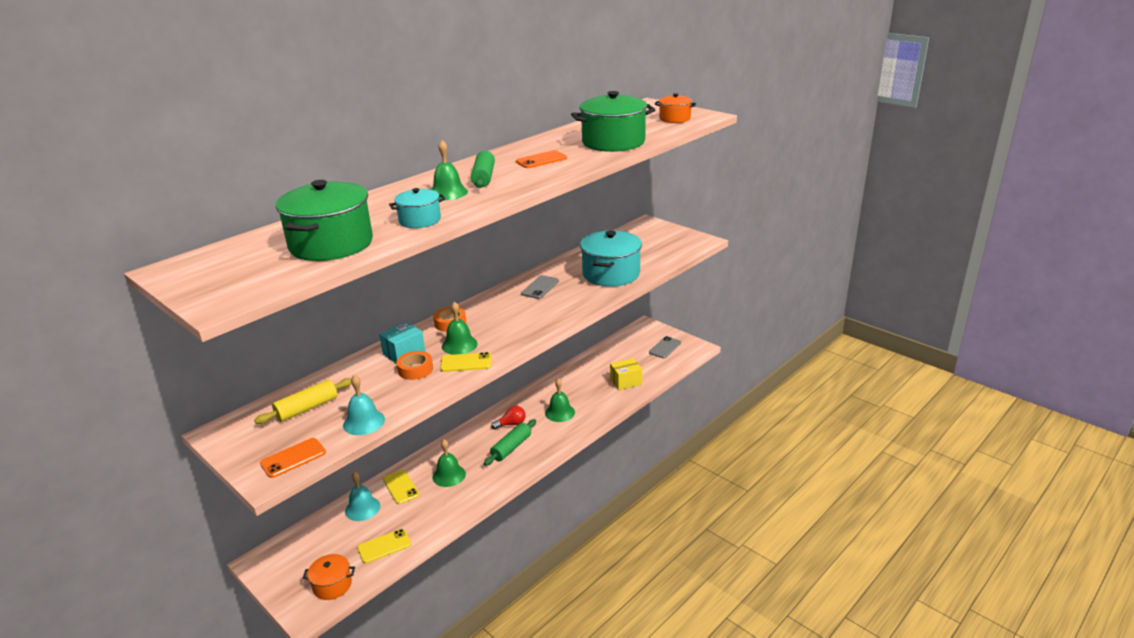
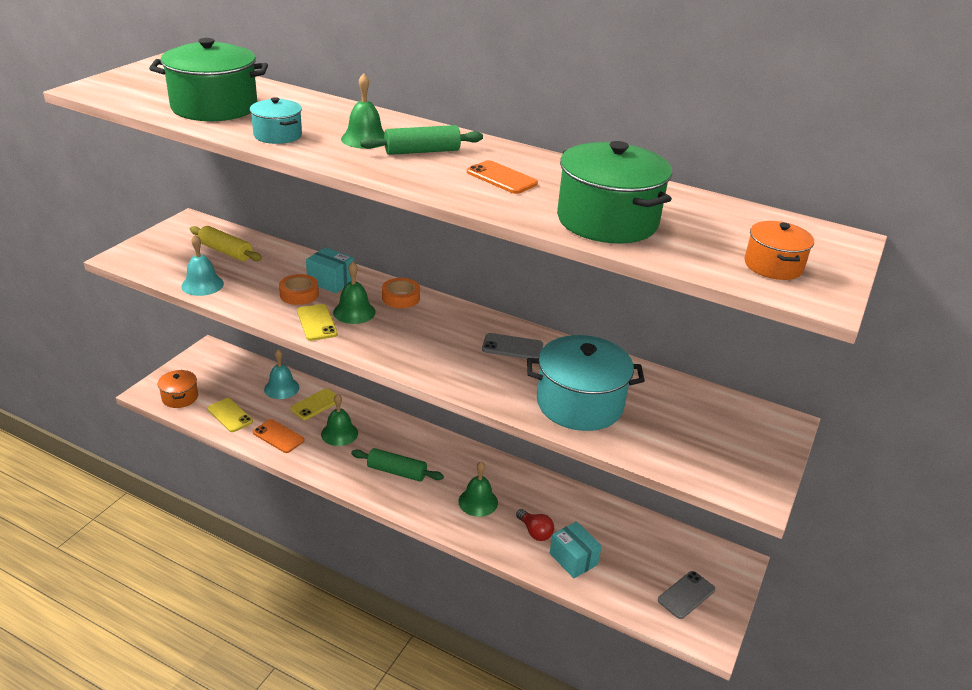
camera: 70 degrees right, 5 degrees up
(293, 458) = (148, 262): orange phone -> orange phone (278, 436)
(511, 424) = (441, 463): red light bulb -> red light bulb (535, 532)
(626, 381) = (573, 559): yellow box -> turquoise box
(665, 347) = (686, 595): grey phone -> grey phone turned 60 degrees counterclockwise

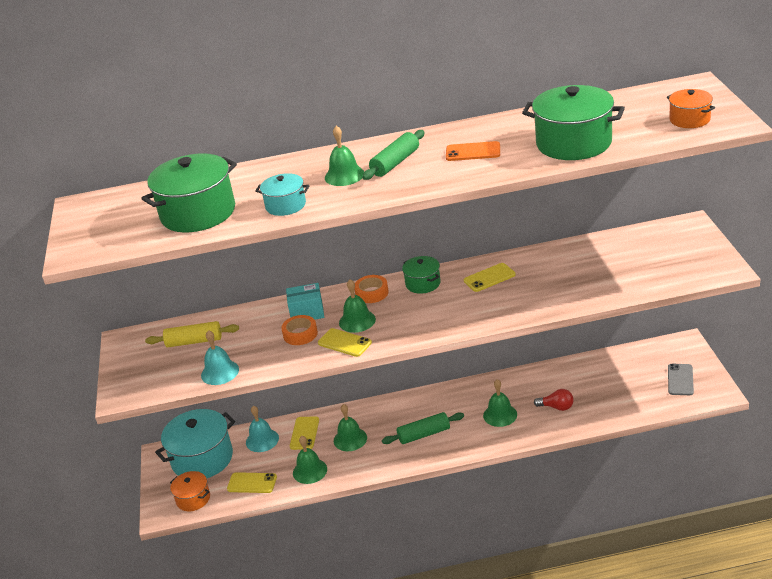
camera: 30 degrees left, 0 degrees up
(278, 436) = (310, 471): orange phone -> green bell
(451, 316) = (423, 283): none -> green pot
(512, 347) = (489, 278): grey phone -> yellow phone
(573, 559) = (598, 406): turquoise box -> none
(579, 404) = (575, 284): turquoise pot -> turquoise pot (202, 458)

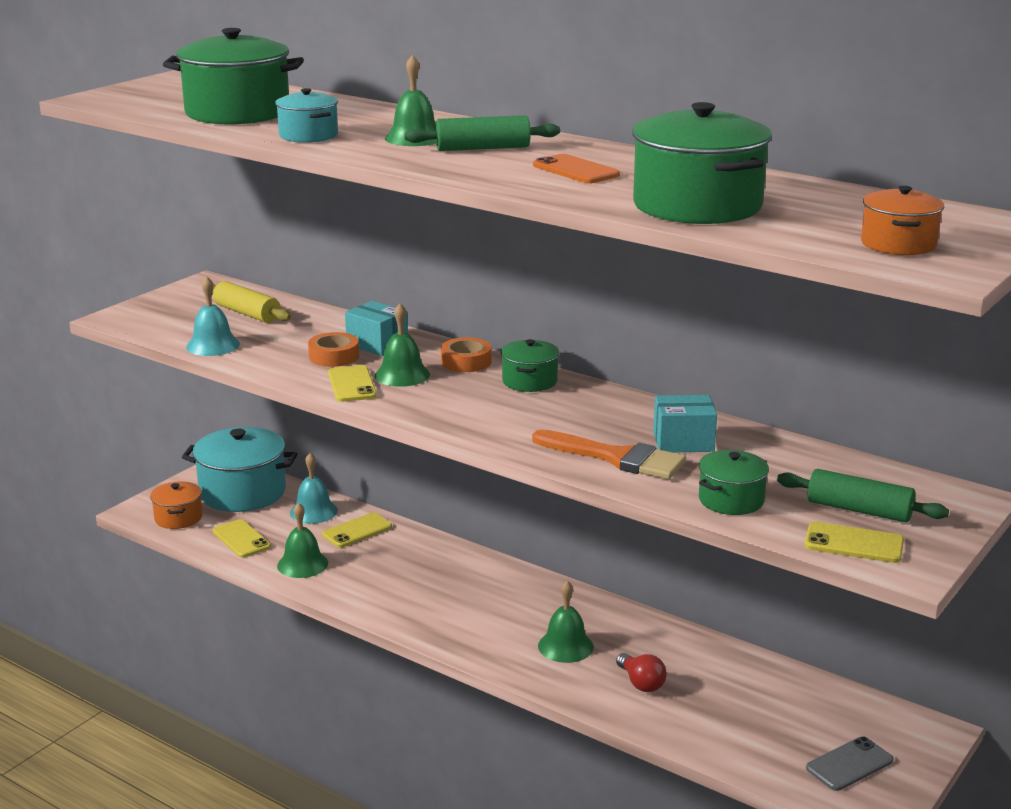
camera: 40 degrees right, 10 degrees down
(350, 439) = (385, 564): green bell -> none
(424, 434) = (457, 608): green rolling pin -> green rolling pin (859, 510)
(489, 278) = (605, 414): yellow phone -> yellow phone (853, 544)
(538, 297) = (617, 458): none -> orange brush
(547, 270) = (683, 442): none -> turquoise box
(617, 285) = (731, 500): none -> green pot

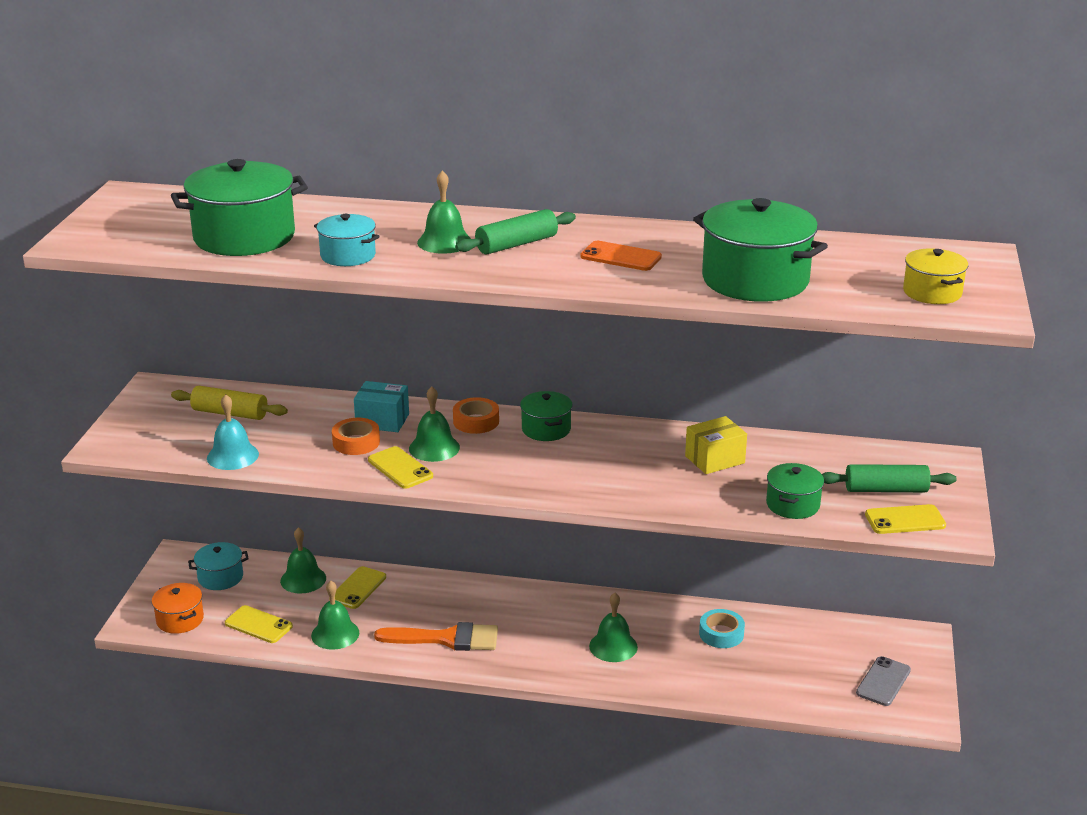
camera: 25 degrees left, 5 degrees up
(243, 492) = (220, 577): turquoise pot -> turquoise pot, size x0.53
(313, 511) = (303, 579): turquoise bell -> green bell
(617, 458) = (678, 487): orange brush -> orange brush (446, 639)
(641, 683) = (693, 661): red light bulb -> none
(683, 442) = (714, 459): turquoise box -> yellow box
(694, 665) = (721, 634): none -> turquoise tape
(898, 244) = (932, 292): orange pot -> yellow pot

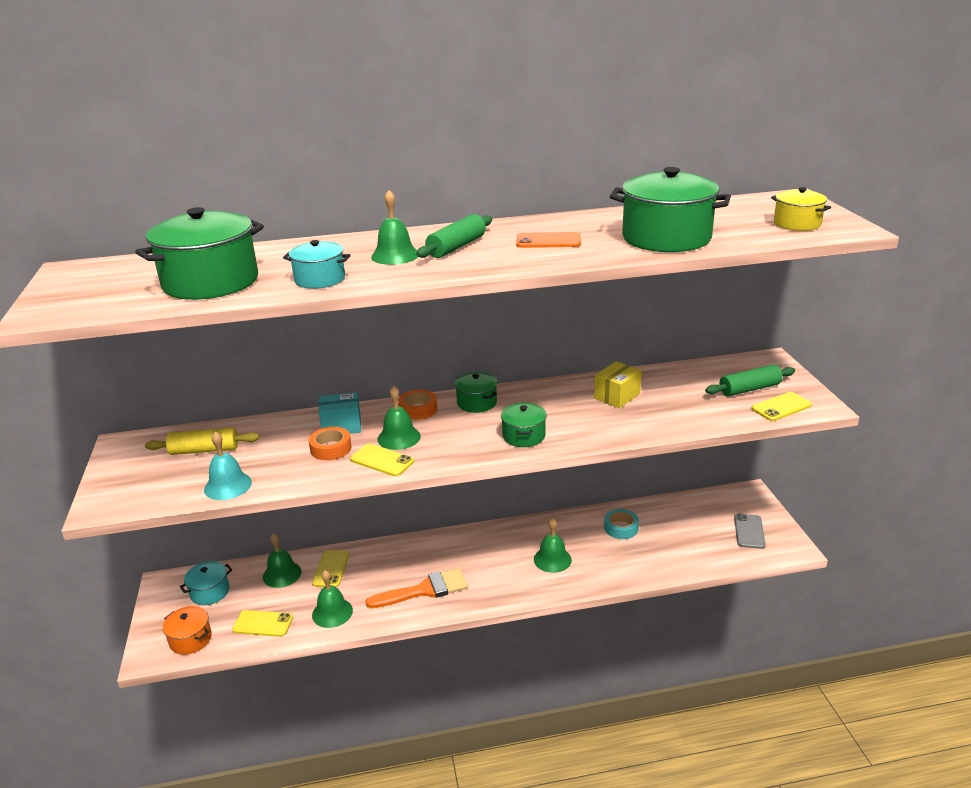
camera: 20 degrees left, 0 degrees up
(793, 505) = (698, 415): green pot -> green pot (524, 436)

